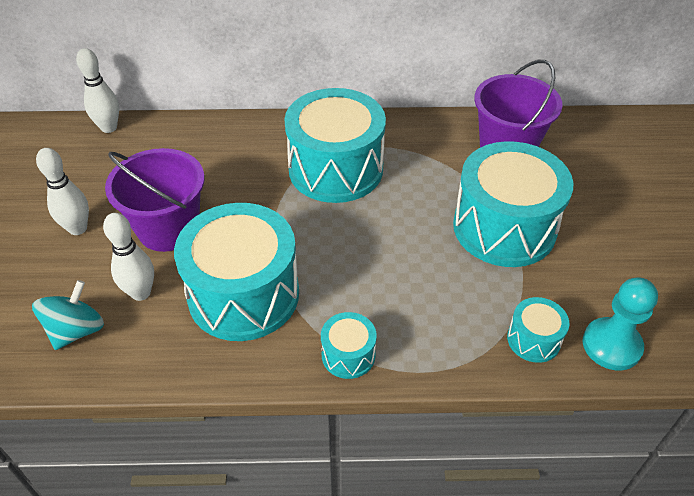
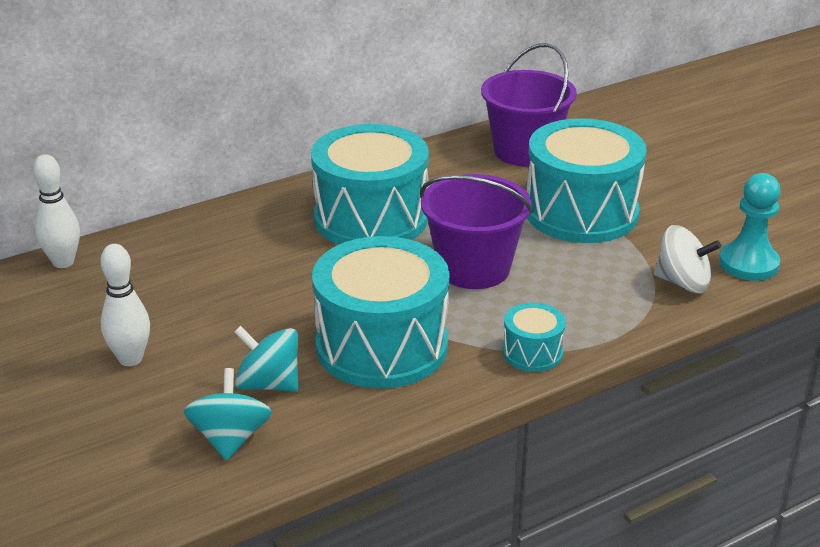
camera: 30 degrees left, 15 degrees down
(141, 293) = (268, 384): white bowling pin -> turquoise spinning top
(168, 228) = (240, 323): purple bucket -> purple bucket (473, 268)
(533, 339) = (683, 282): turquoise drum -> white spinning top

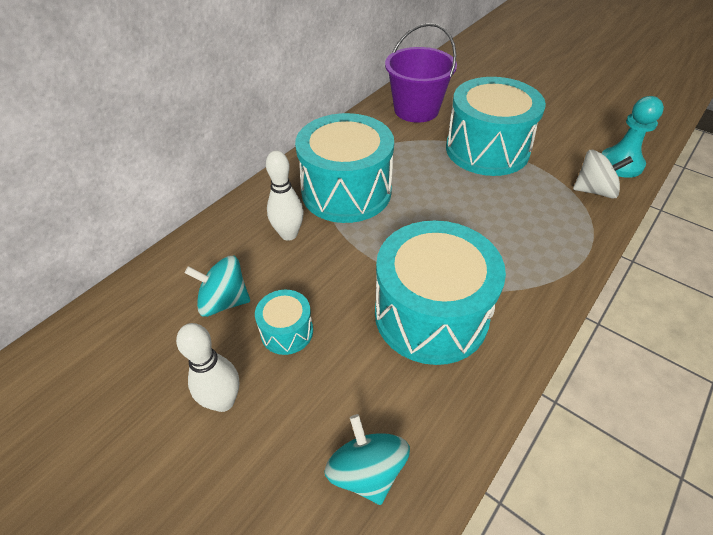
camera: 20 degrees left, 15 degrees up
(63, 262) = (109, 305): white bowling pin -> white bowling pin (289, 234)
(268, 384) = (364, 389): turquoise spinning top -> turquoise spinning top (224, 301)
(473, 268) = (449, 217): purple bucket -> none
(532, 353) = (545, 285): turquoise drum -> turquoise drum (287, 331)

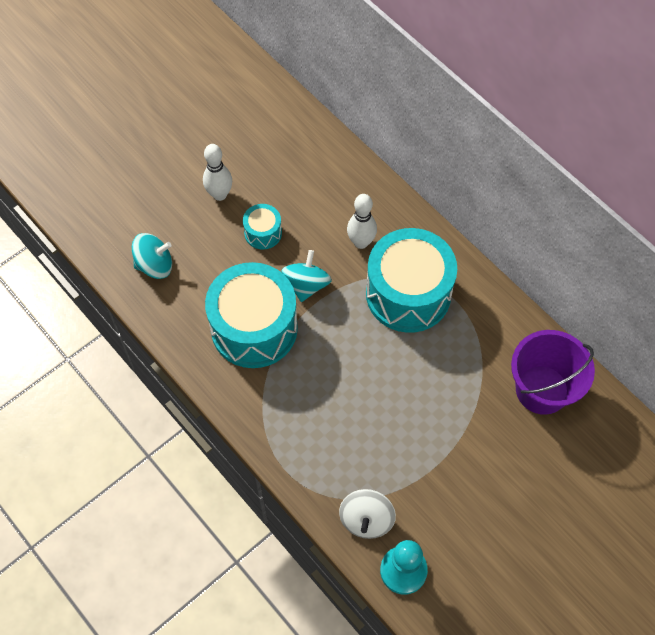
camera: 100 degrees right, 15 degrees up
(224, 301) = (300, 195): turquoise spinning top -> turquoise spinning top (306, 285)
(487, 149) = (452, 440): turquoise drum -> none

